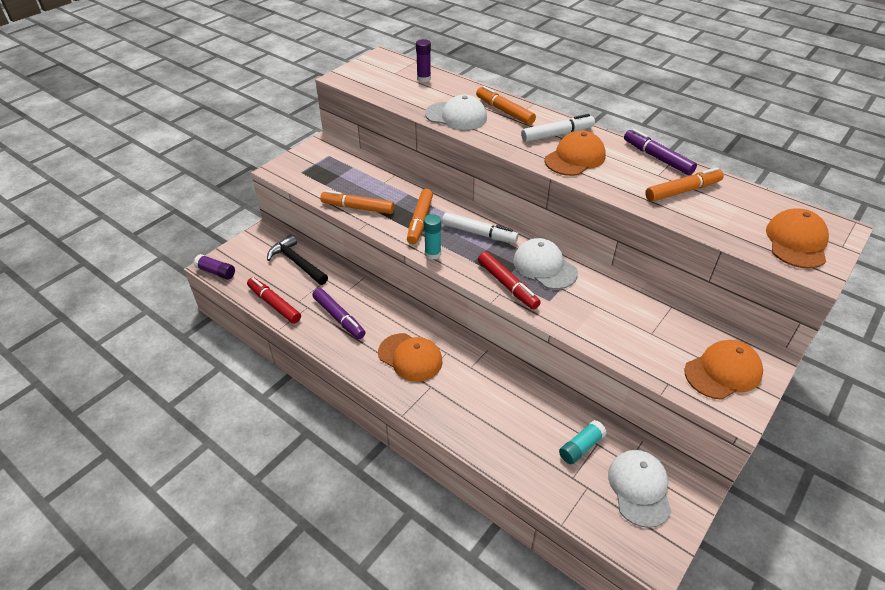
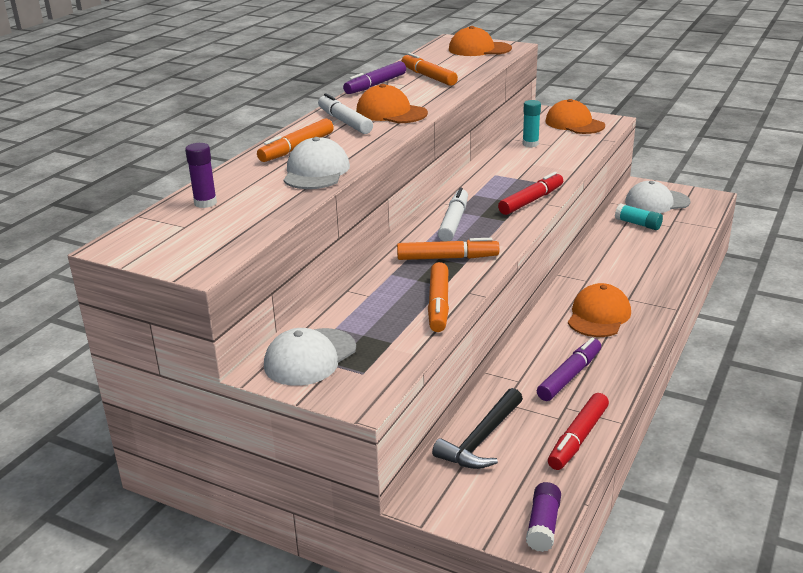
camera: 100 degrees left, 15 degrees down
(433, 254) = (505, 242): turquoise glue stick -> turquoise glue stick (530, 144)
(544, 267) = (491, 187): white cap -> white cap (310, 357)

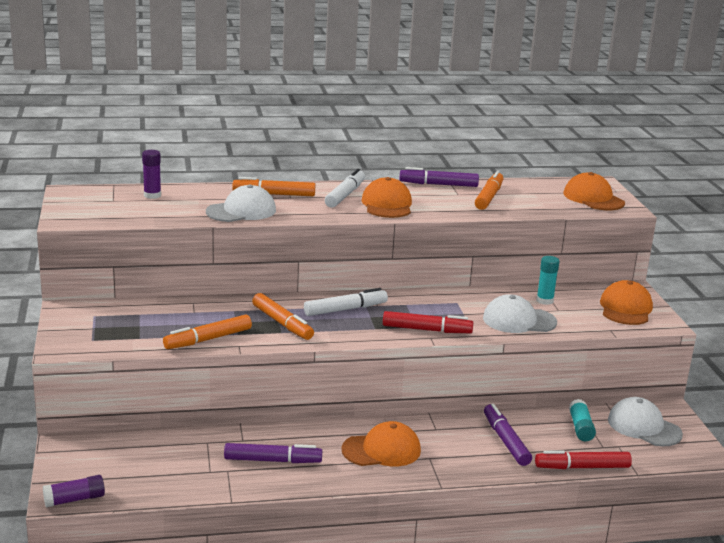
camera: 50 degrees right, 5 degrees down
(310, 357) = (94, 317): white cap -> white cap (519, 320)
(481, 440) = (151, 446): black hammer -> none
(578, 438) = (191, 487): red marker -> red marker (582, 467)
(631, 258) = (505, 441): none -> purple marker

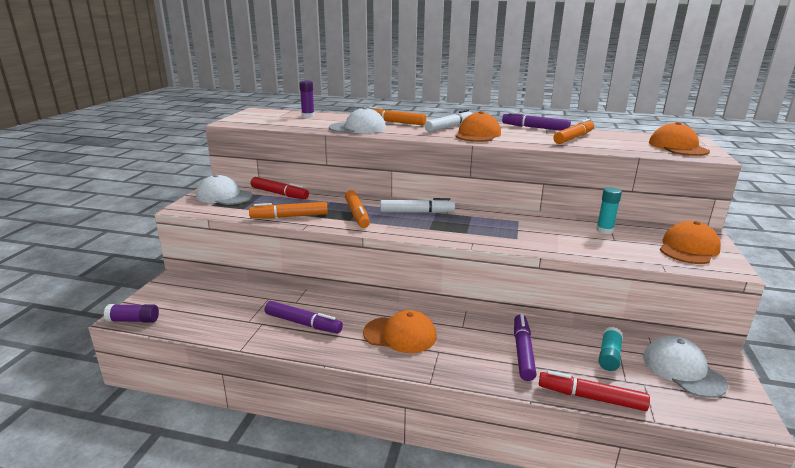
camera: 25 degrees right, 0 degrees up
(426, 330) = (473, 236): red marker -> red marker (279, 194)
(519, 320) = (568, 242): white cap -> white cap (224, 196)

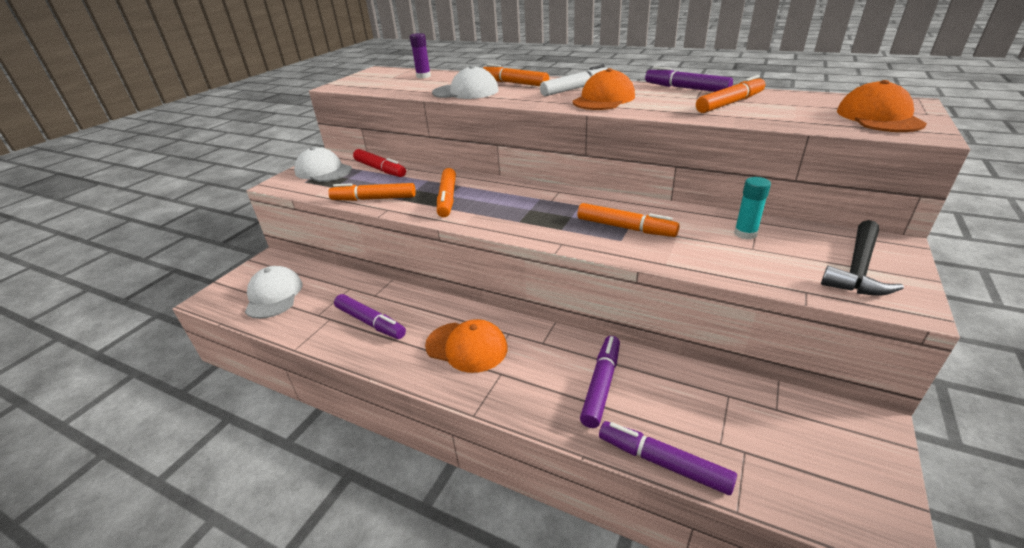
camera: 15 degrees right, 10 degrees up
(133, 320) = (213, 304): purple glue stick -> none
(417, 212) = (516, 198): white marker -> none
(516, 230) = (625, 228): none -> orange marker
(591, 397) = (663, 462): red marker -> purple marker
(609, 356) = (712, 403): turquoise glue stick -> none
(683, 370) = (808, 437): white cap -> white cap (274, 295)
(688, 248) = (858, 268): orange cap -> black hammer

